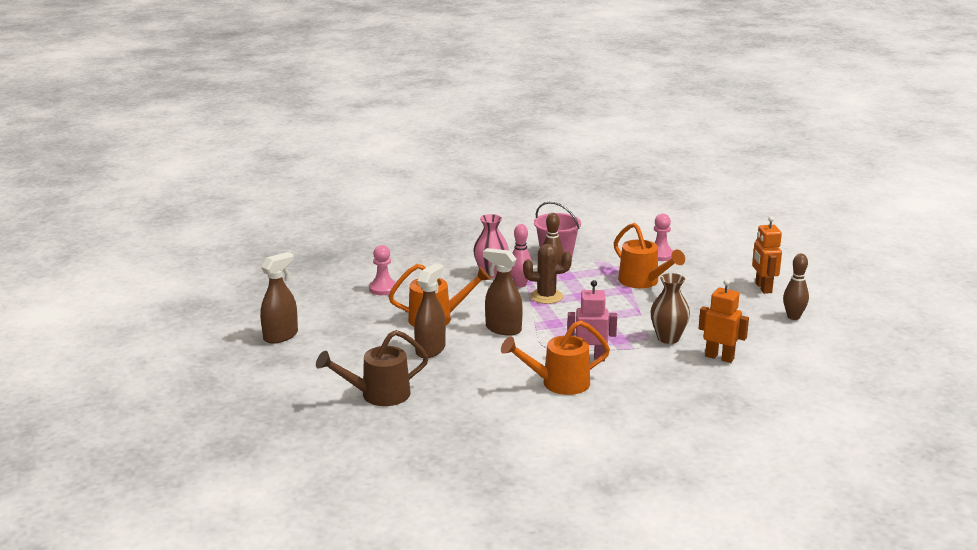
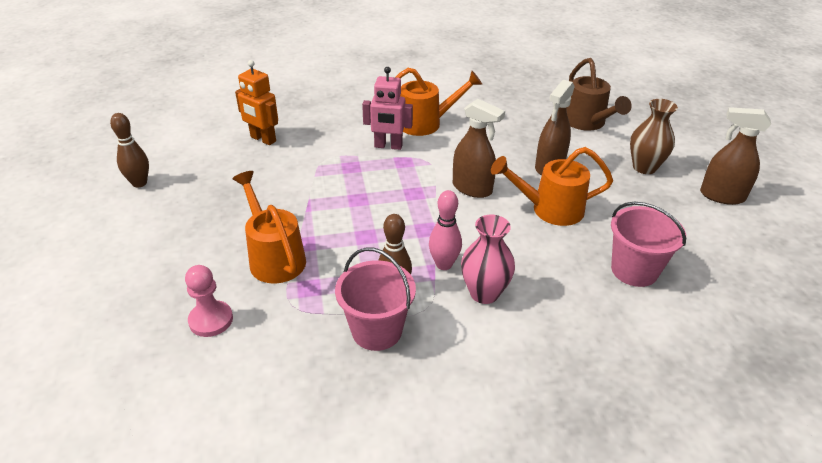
camera: 175 degrees left, 15 degrees up
(281, 336) = (721, 196): brown spray bottle -> brown spray bottle turned 60 degrees clockwise
(378, 395) = (587, 123): brown watering can -> brown watering can turned 90 degrees clockwise
(383, 289) = (634, 270): pink pawn -> pink bucket
(546, 296) = (413, 238): brown cactus -> none
(668, 338) = (298, 164): brown vase -> brown vase (644, 167)
(763, 288) = (126, 233): orange robot -> none

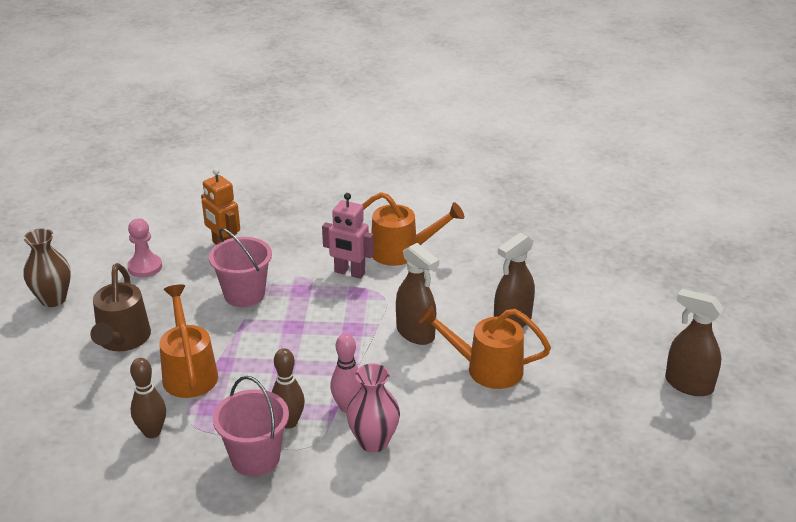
camera: 15 degrees right, 5 degrees down
(139, 183) = (90, 277): brown bowling pin -> brown bowling pin (152, 432)
(211, 320) = (112, 421): pink pawn -> pink pawn (145, 267)
(587, 123) = (585, 276): brown watering can -> brown watering can (122, 340)
(634, 270) = (539, 446): pink bucket -> pink bucket (244, 294)
(644, 167) = (619, 338): brown vase -> brown vase (53, 299)

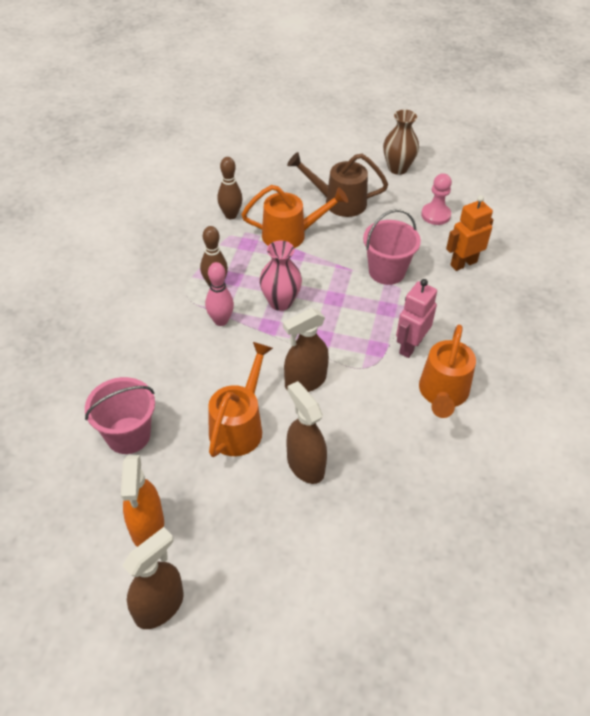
camera: 100 degrees right, 15 degrees up
(255, 458) = (185, 264): pink bucket -> pink bucket (128, 435)
(373, 442) = (175, 331): pink vase -> pink vase (280, 302)
(623, 408) = (147, 527): none -> orange spray bottle

